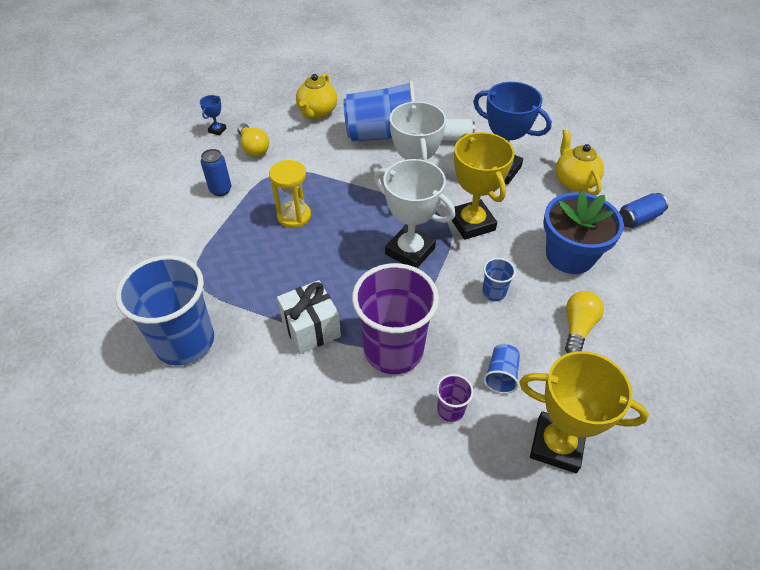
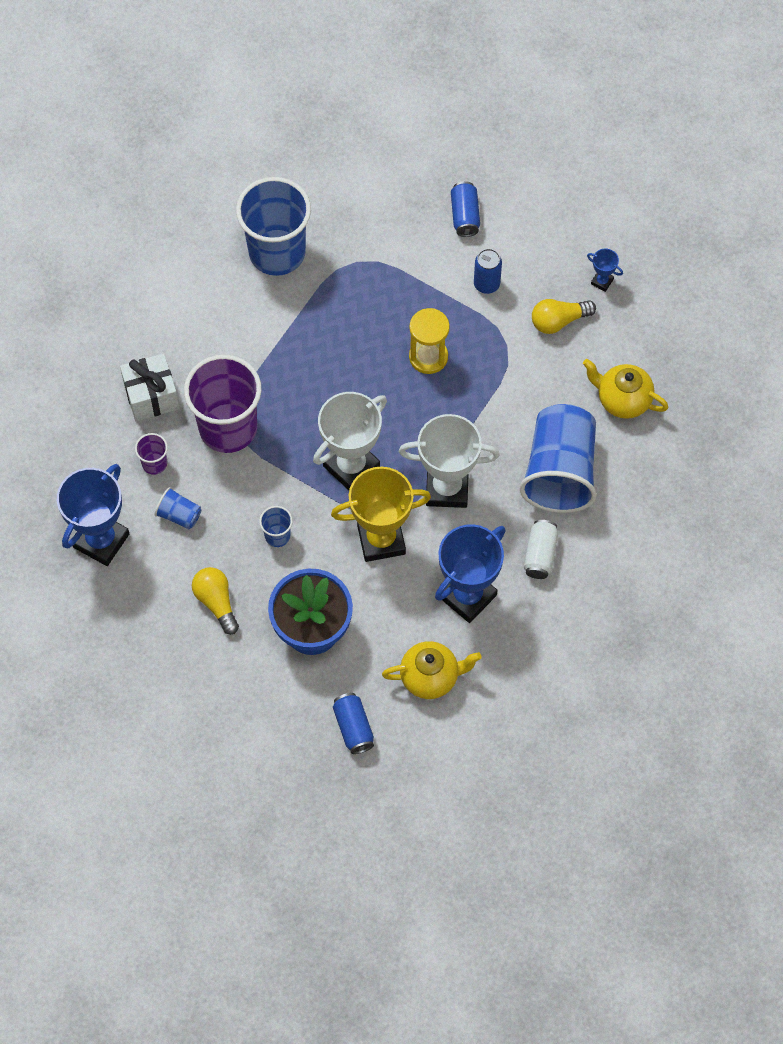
camera: 100 degrees right, 15 degrees up
(151, 210) = (465, 215): none -> blue can
(311, 328) = (269, 359): white gift -> white gift (151, 396)
(556, 445) = (101, 540): yellow trophy -> blue trophy
(577, 327) = (216, 602): yellow light bulb -> yellow light bulb turned 150 degrees counterclockwise

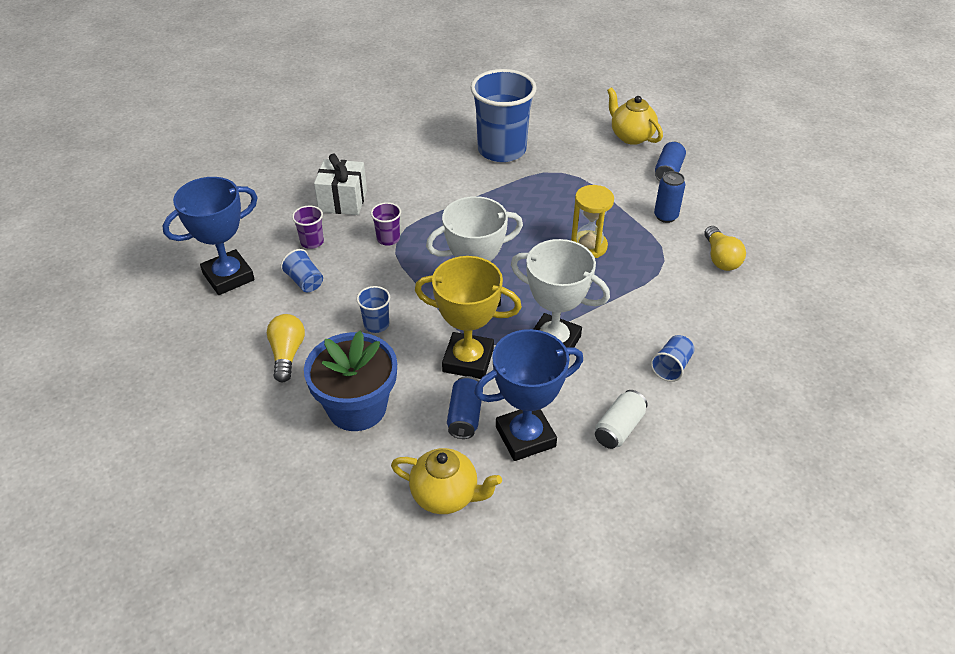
camera: 25 degrees right, 20 degrees down
(228, 428) = (388, 239): purple cup -> purple cup, size x0.43
(353, 727) = (338, 511): blue can -> blue can (465, 416)
(558, 321) = (720, 258): yellow light bulb -> yellow light bulb turned 105 degrees counterclockwise
(559, 471) = (671, 367): blue cup -> blue cup, size x0.43
(602, 281) = (773, 244): blue trophy -> none
(622, 400) = (760, 332): yellow teapot -> yellow teapot (631, 136)

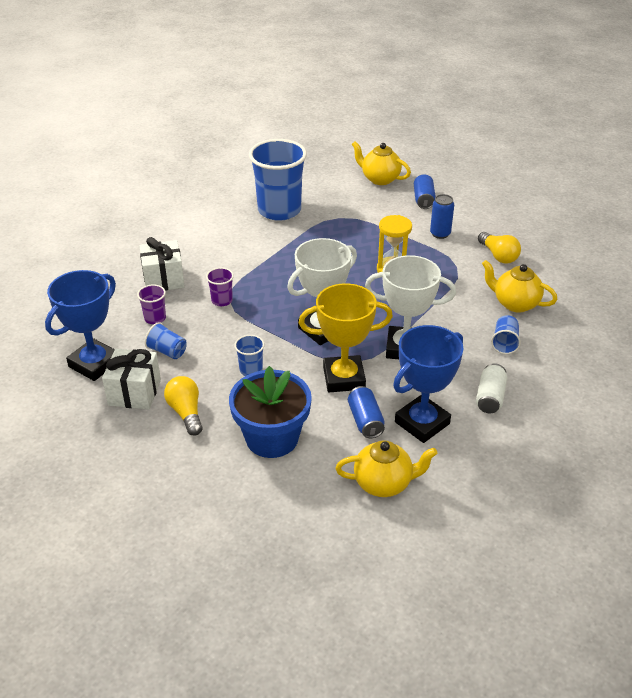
camera: 20 degrees left, 5 degrees down
(249, 318) = (134, 392): none -> white gift
(709, 322) = (515, 303): none -> yellow teapot

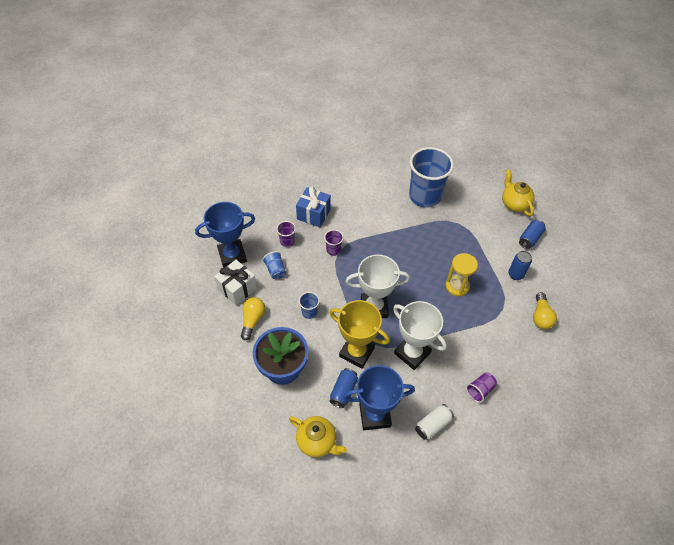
camera: 35 degrees right, 15 degrees up
(163, 279) = (313, 214): white gift -> blue gift
(504, 343) = (480, 390): blue cup -> purple cup
(515, 303) = (516, 363): yellow teapot -> none

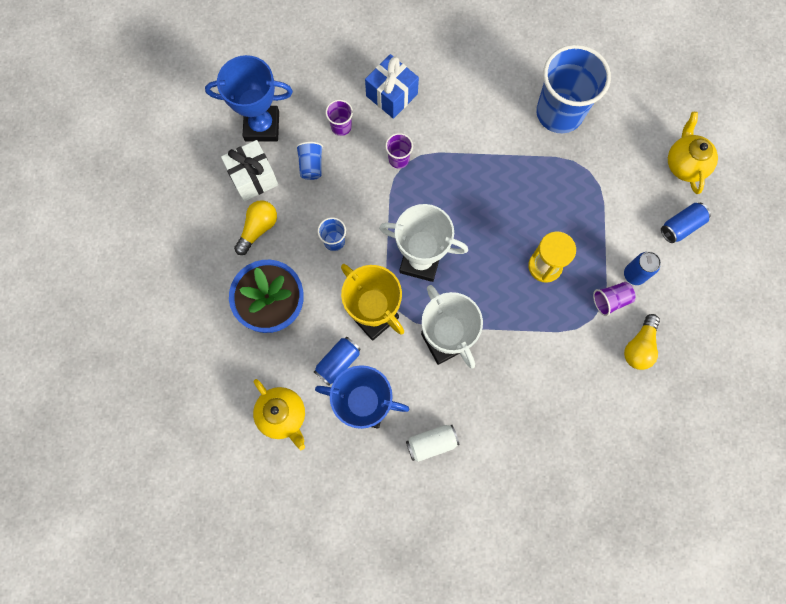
camera: 20 degrees right, 20 degrees up
(480, 390) = (511, 419): purple cup -> purple cup (610, 300)

